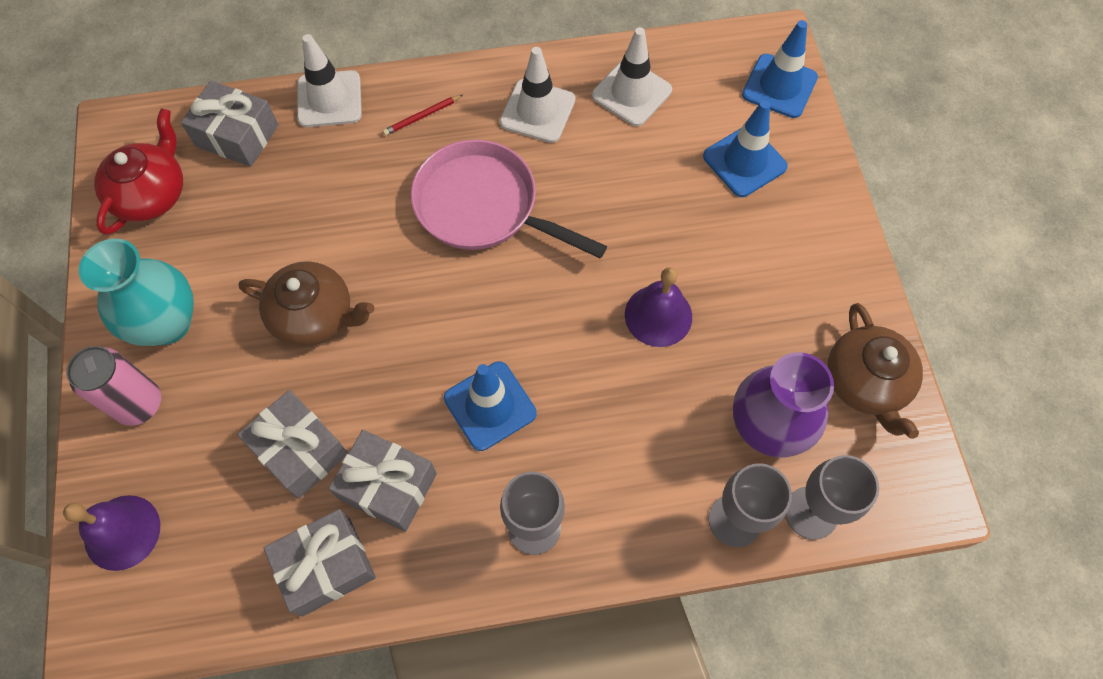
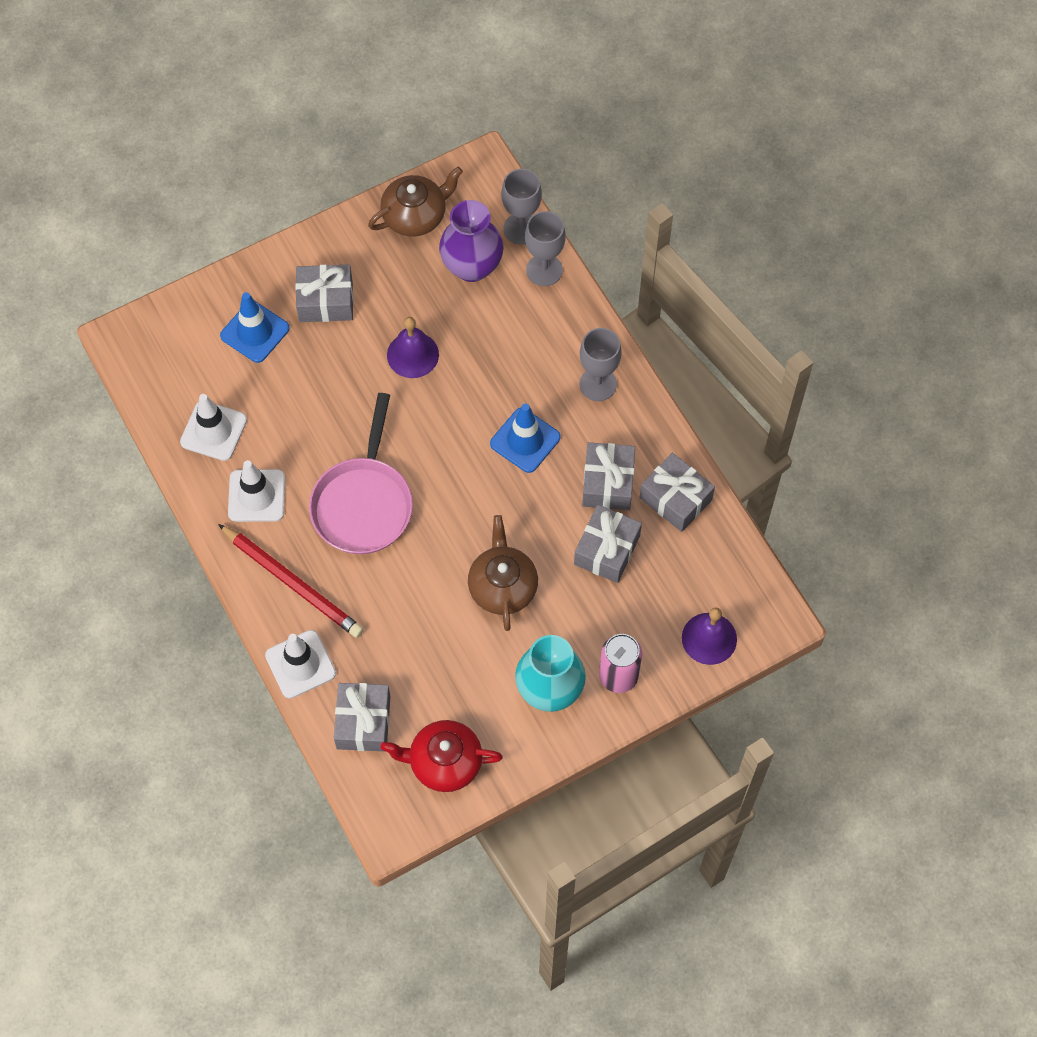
camera: 110 degrees left, 0 degrees up
(422, 116) = (293, 582): red pencil -> red pencil, size x2.35
(764, 243) = (326, 301): none -> grey gift
(779, 86) = (170, 325): blue traffic cone -> none

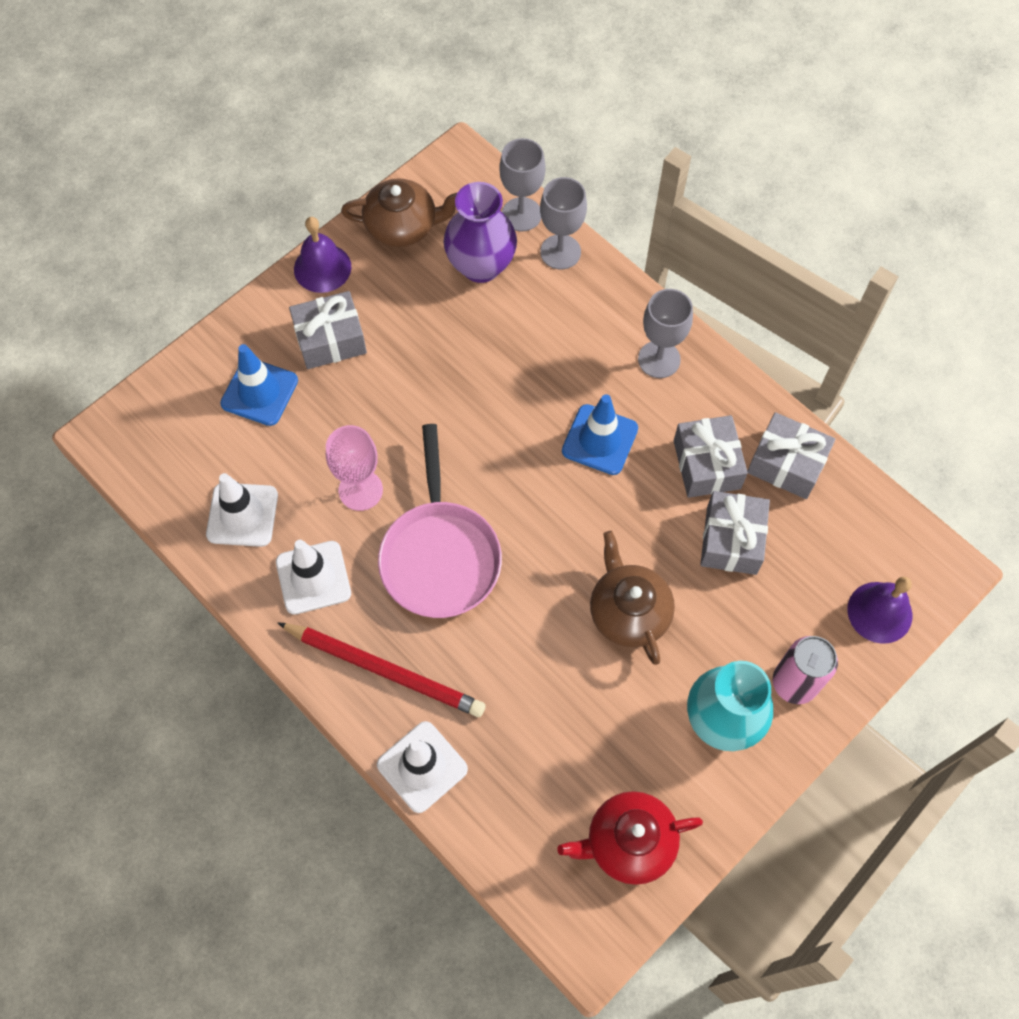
camera: 15 degrees left, 0 degrees up
(314, 434) = (360, 490): none -> pink goblet
(363, 722) = (518, 819): grey gift -> none
(412, 354) = (445, 375): purple bell -> purple bell (322, 268)
(415, 215) = (402, 226): brown teapot -> brown teapot turned 45 degrees clockwise

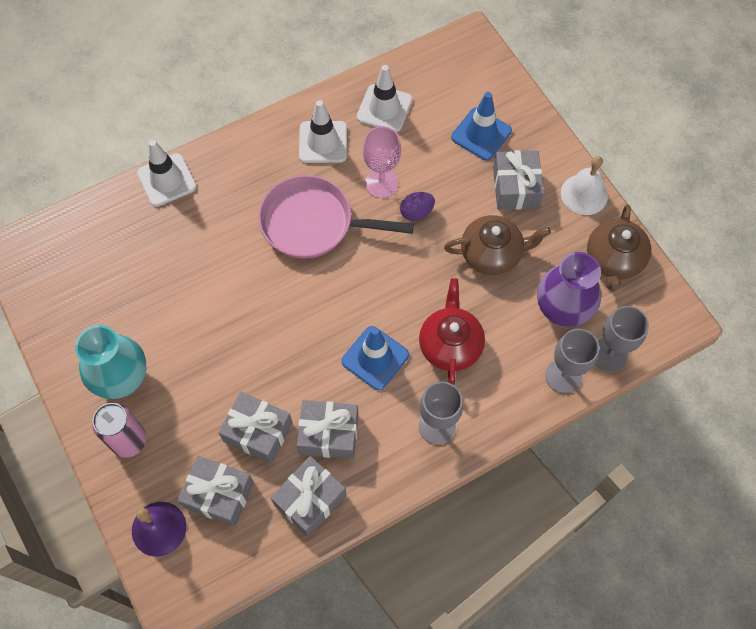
camera: 105 degrees right, 0 degrees up
(322, 268) = (584, 194): purple bell -> white bell
(385, 670) = (241, 172): red pencil -> none
(393, 440) = (416, 212): none -> purple egg
(628, 612) = (226, 338): brown teapot -> brown teapot (492, 253)
(629, 842) = (65, 291): red teapot -> red teapot (450, 344)
(817, 560) = (219, 494): none -> grey gift

